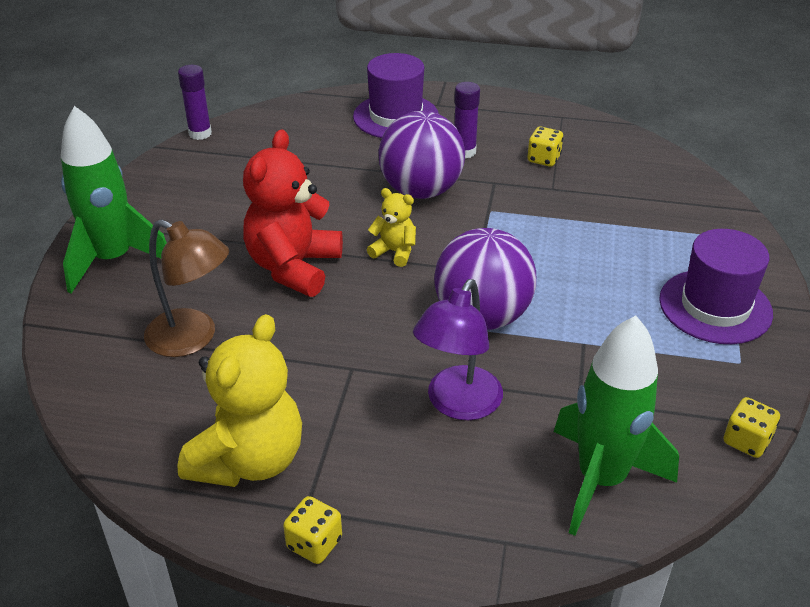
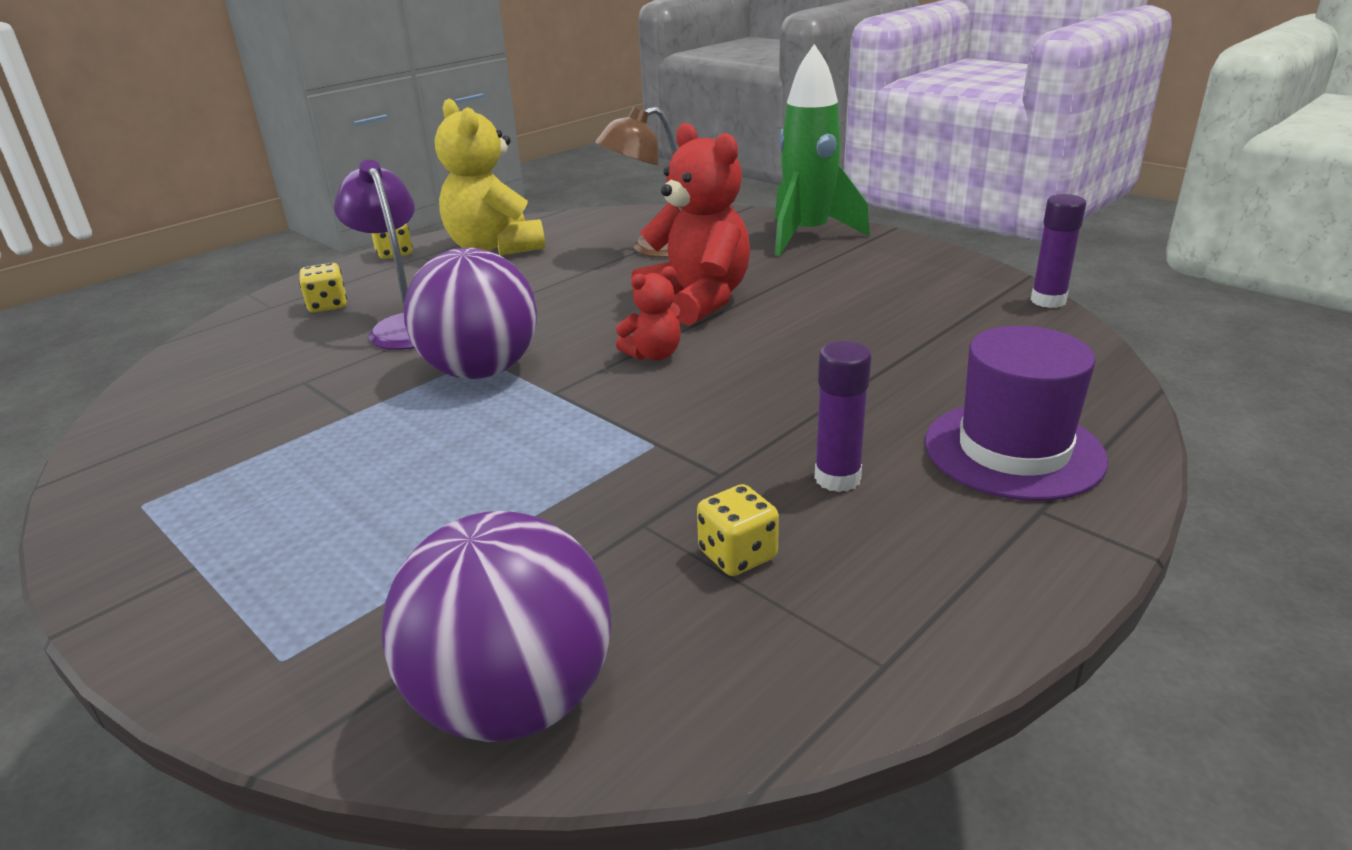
camera: 125 degrees right, 10 degrees down
(394, 252) = (654, 355): yellow teddy bear -> red teddy bear
(421, 190) = (762, 407): purple ball -> purple ball (514, 700)
(601, 480) = (227, 358): green rocket -> none
(715, 306) = (221, 540): purple hat -> none
(746, 441) = (92, 448): yellow dice -> yellow dice (328, 305)

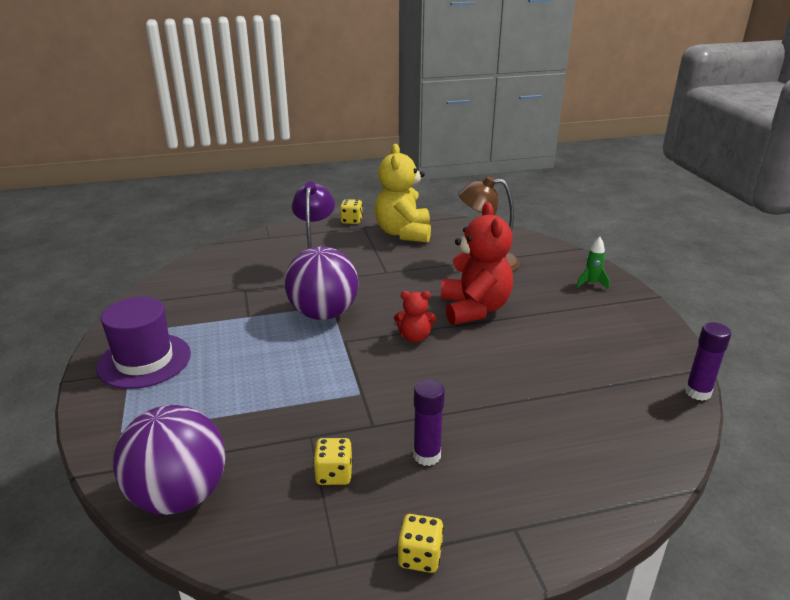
camera: 30 degrees right, 0 degrees up
(328, 305) = (293, 245): yellow dice -> yellow dice (420, 556)
(807, 236) = (591, 284): green rocket -> green rocket, size x0.42
(1013, 450) = (543, 485): purple hat -> purple hat (144, 361)

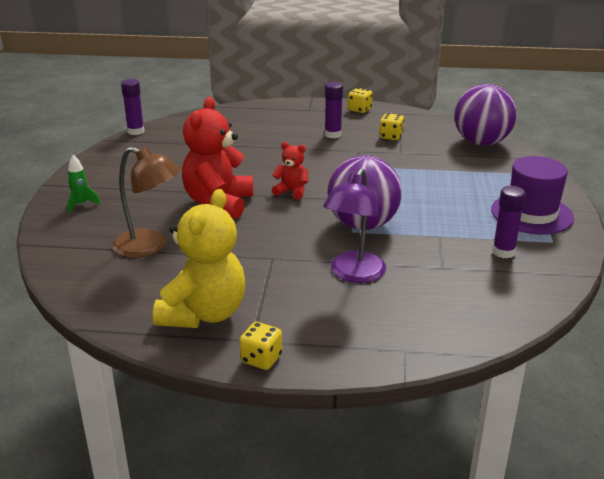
camera: 160 degrees left, 0 degrees up
(188, 311) = (503, 252): none -> purple glue stick

